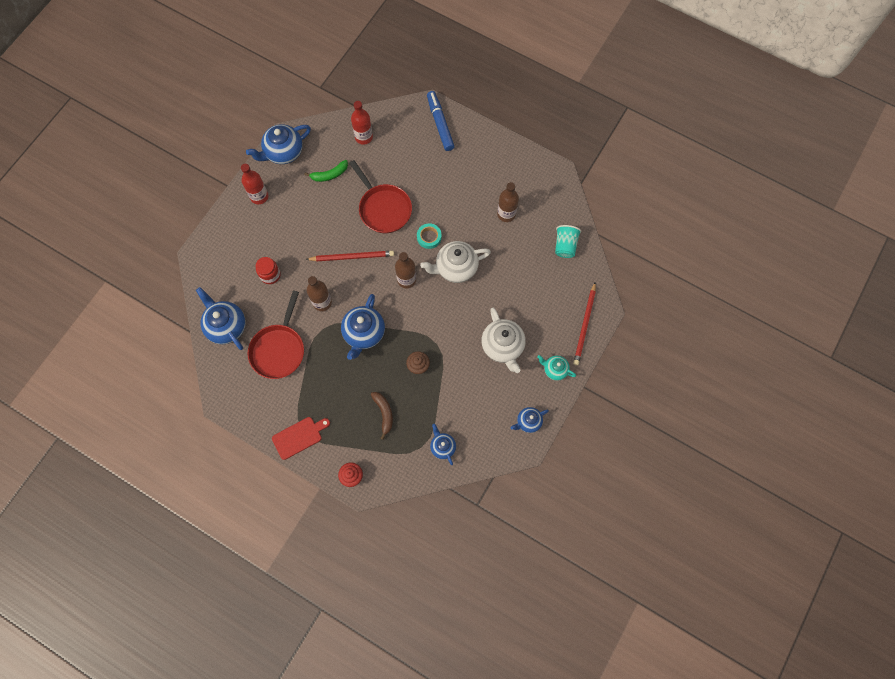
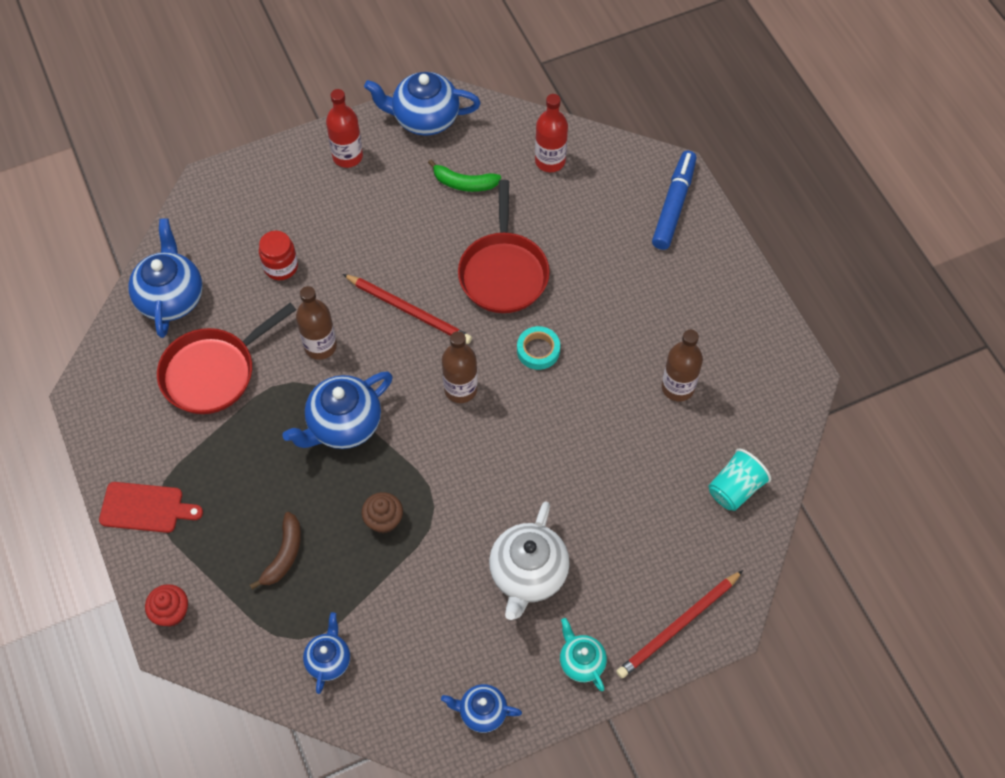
camera: 35 degrees right, 10 degrees down
(455, 268) = (544, 417): white teapot -> none

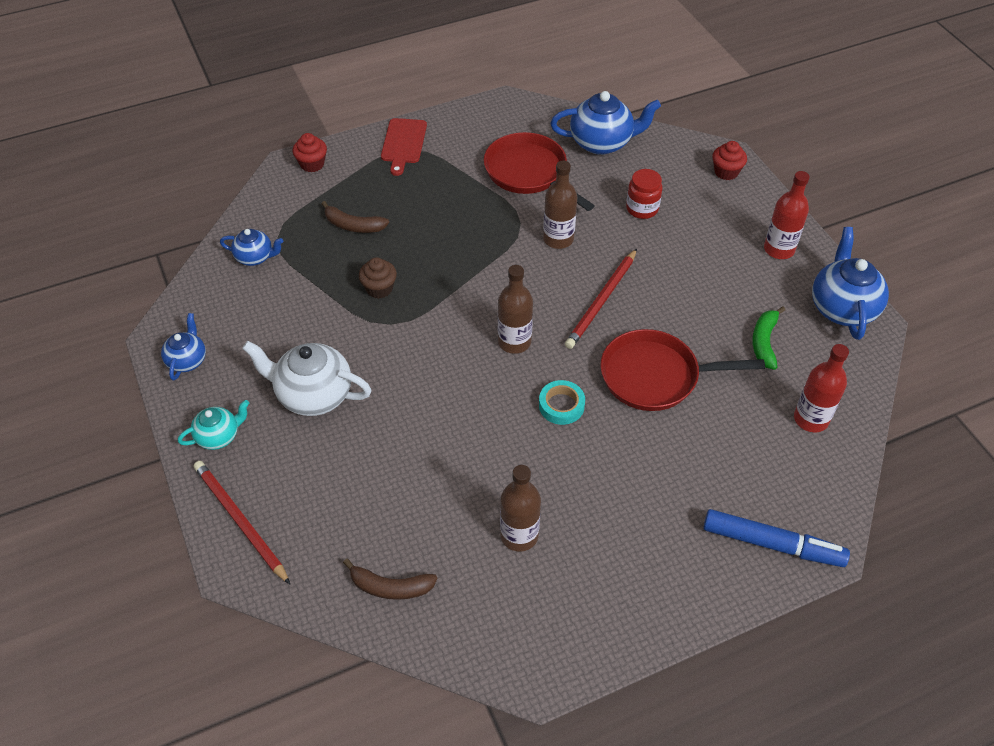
camera: 90 degrees right, 10 degrees down
(232, 187) = (726, 172): none -> red cupcake
(343, 425) = (476, 258): blue teapot -> none
(735, 488) = (390, 587): turquoise cup -> brown banana

